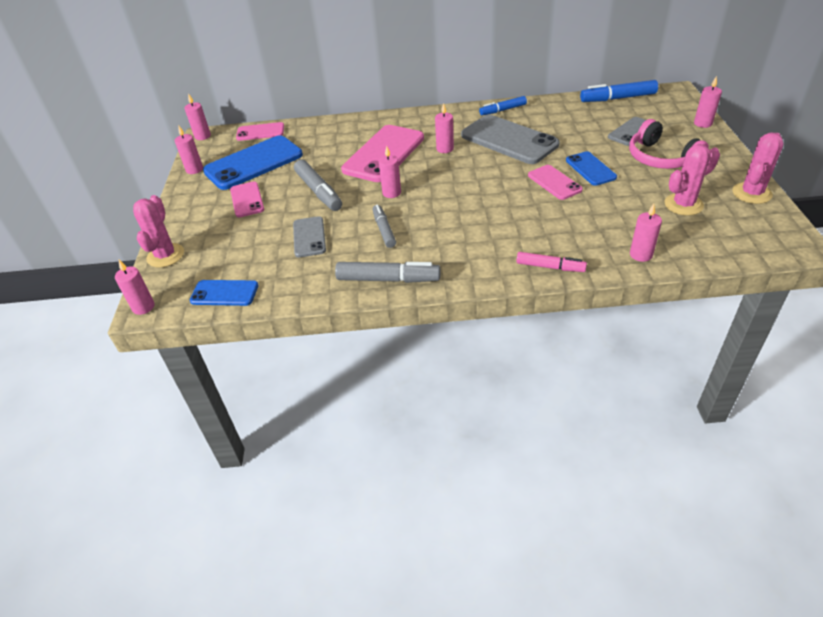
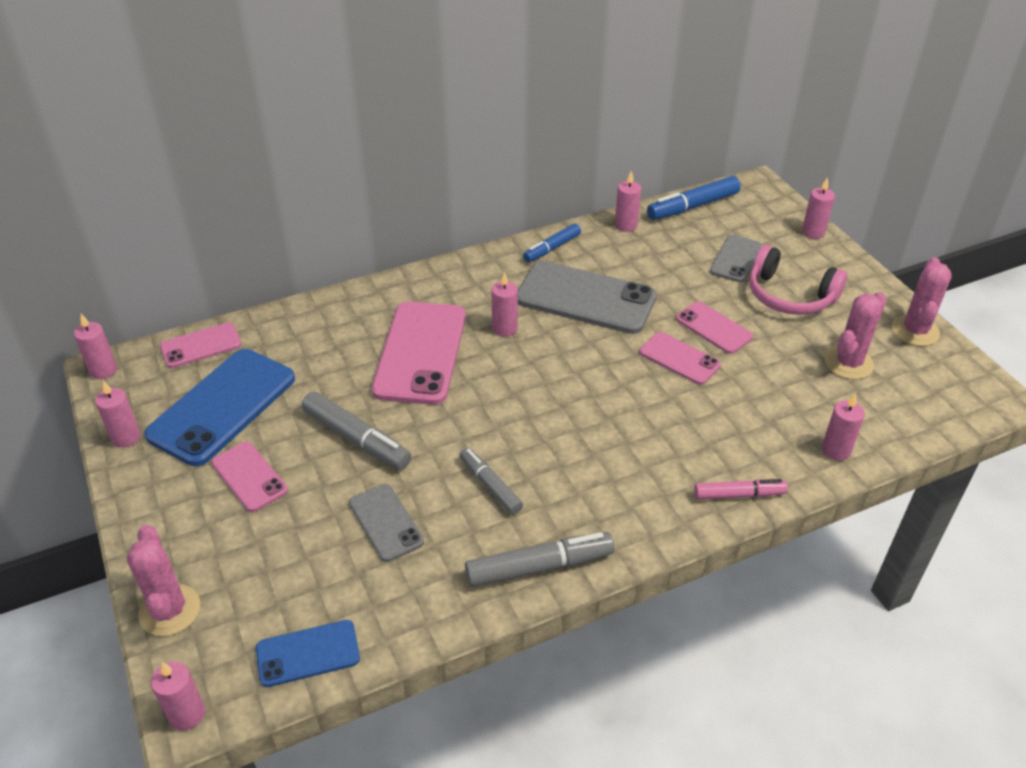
camera: 25 degrees left, 0 degrees up
(391, 193) = (467, 419): pink candle -> pink candle (626, 225)
(590, 169) = (713, 328): blue phone -> pink phone

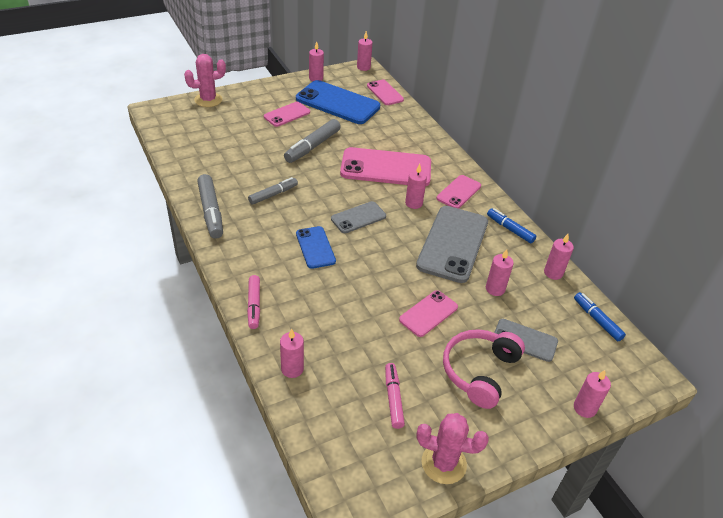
camera: 85 degrees right, 0 degrees up
(187, 714) = (153, 109): pink candle -> pink candle (495, 289)
(308, 653) = (175, 137): blue phone -> blue phone (315, 247)
(386, 522) = (250, 158): grey phone -> grey phone (358, 217)
(679, 359) = (390, 289): pink phone -> pink phone (458, 192)
(692, 206) = (597, 320): blue marker -> blue marker, size x0.65
(848, 363) = (393, 398): pink cactus -> pink marker

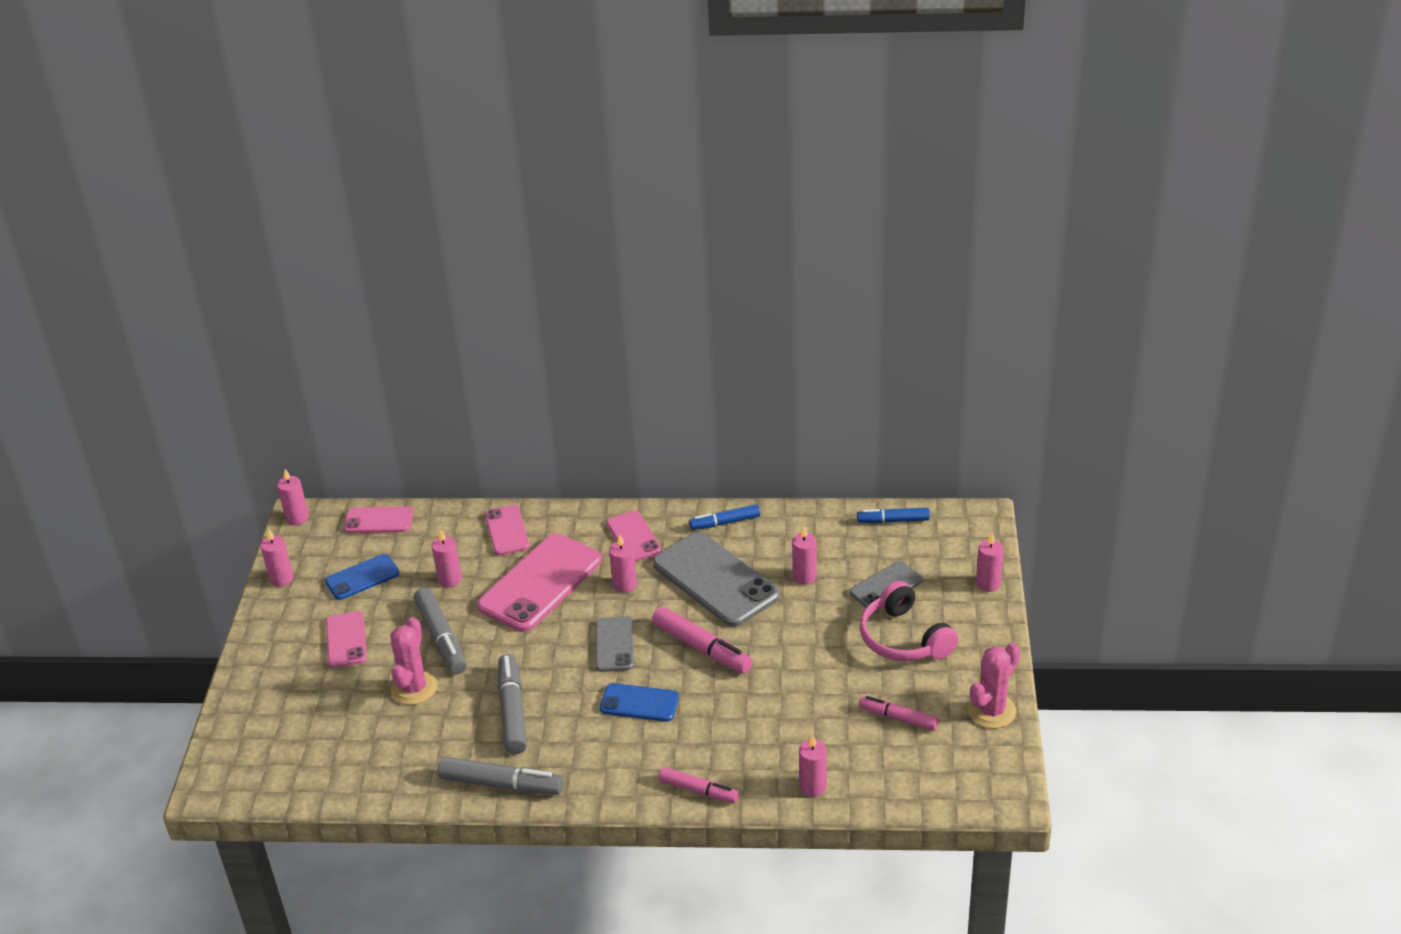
camera: 55 degrees left, 5 degrees down
(208, 100) = (236, 716): pink cactus -> pink cactus (414, 688)
(273, 194) = (512, 711): grey marker -> grey marker, size x1.53
(337, 103) = (362, 577): blue phone -> blue phone, size x0.54
(385, 260) = (702, 648): none -> pink marker
(428, 313) = (805, 645): pink phone -> pink phone (507, 530)
(553, 273) = (811, 520): pink candle -> pink candle (450, 579)

